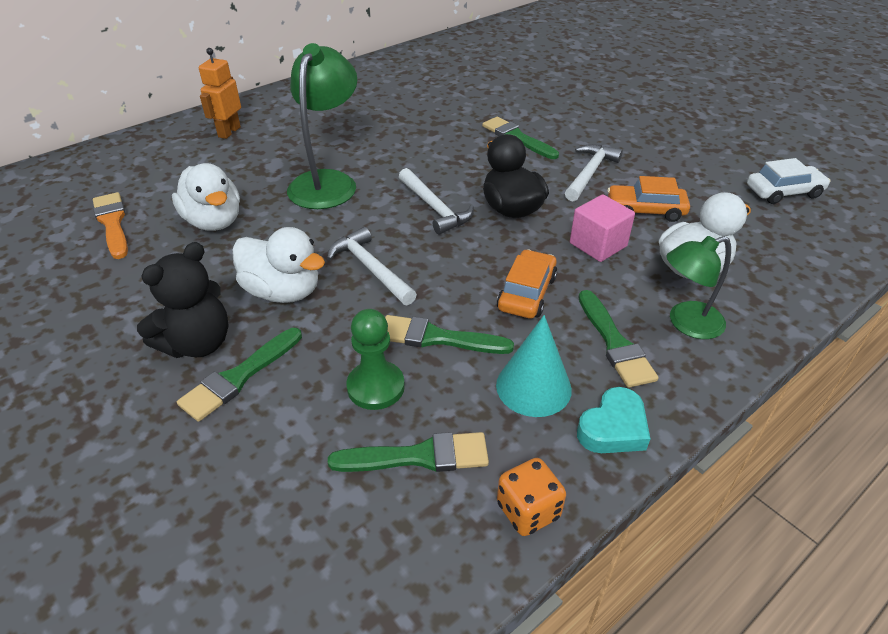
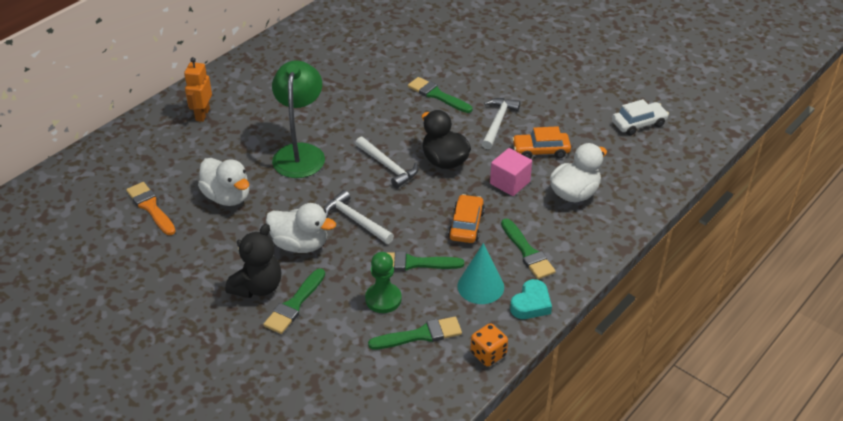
camera: 10 degrees left, 0 degrees up
(686, 323) = (572, 233): green lamp -> none

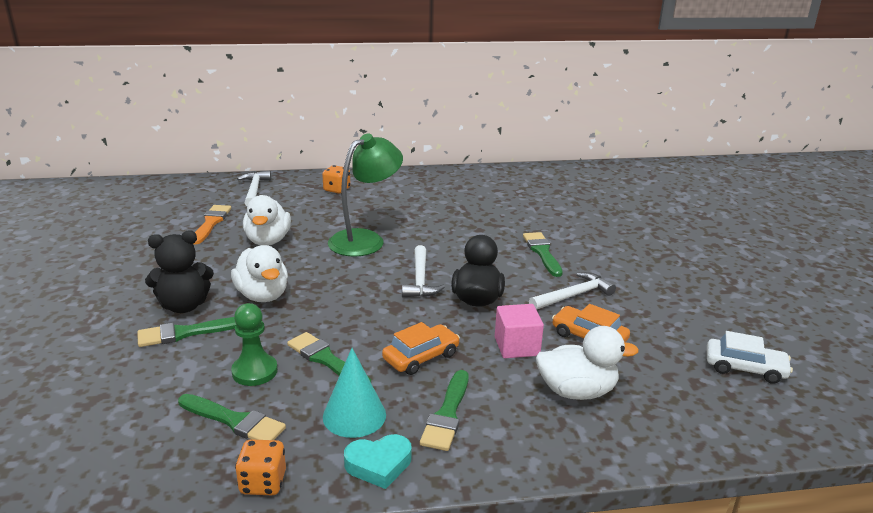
camera: 40 degrees right, 15 degrees down
(202, 114) = (337, 189): orange robot -> orange dice
(355, 220) = (332, 302): white hammer -> white hammer (254, 190)

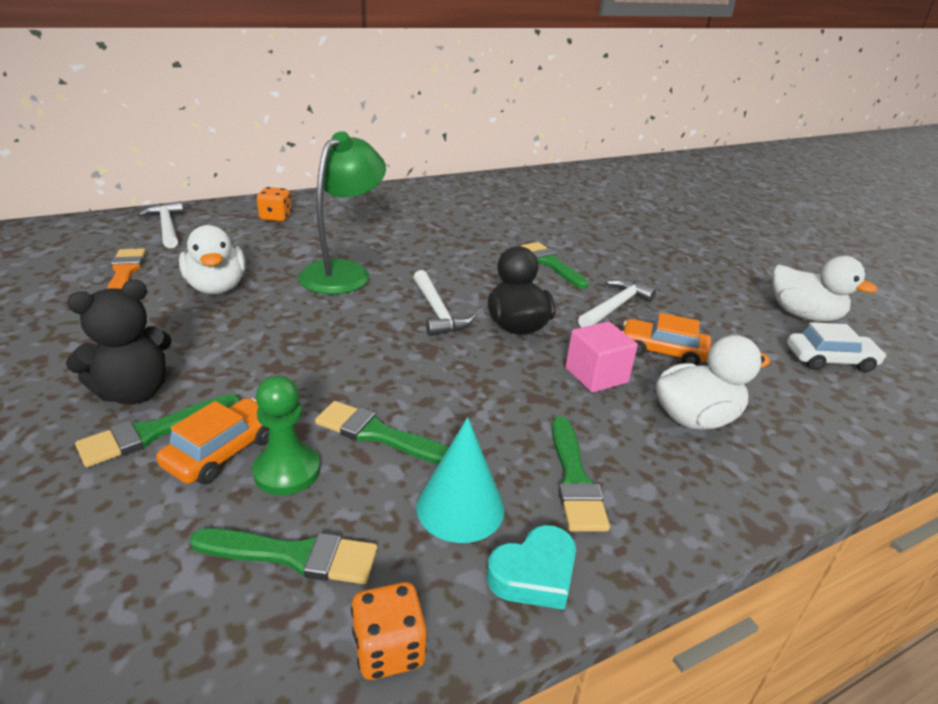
camera: 20 degrees left, 5 degrees up
(263, 295) = (245, 360): white duck -> white duck (803, 315)
(421, 357) = (496, 408): orange car -> orange car (222, 451)

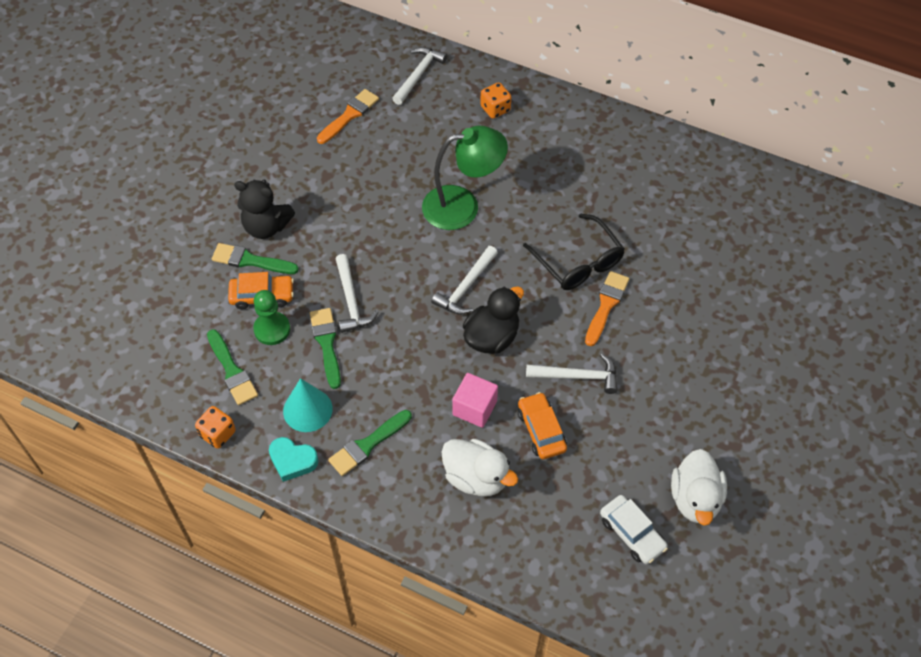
camera: 55 degrees right, 25 degrees up
(217, 287) = (379, 167): white duck -> none
(346, 385) = (351, 301): none -> white hammer
(489, 255) = (578, 261): none -> black glasses
(551, 264) = (606, 305): green brush -> orange brush

